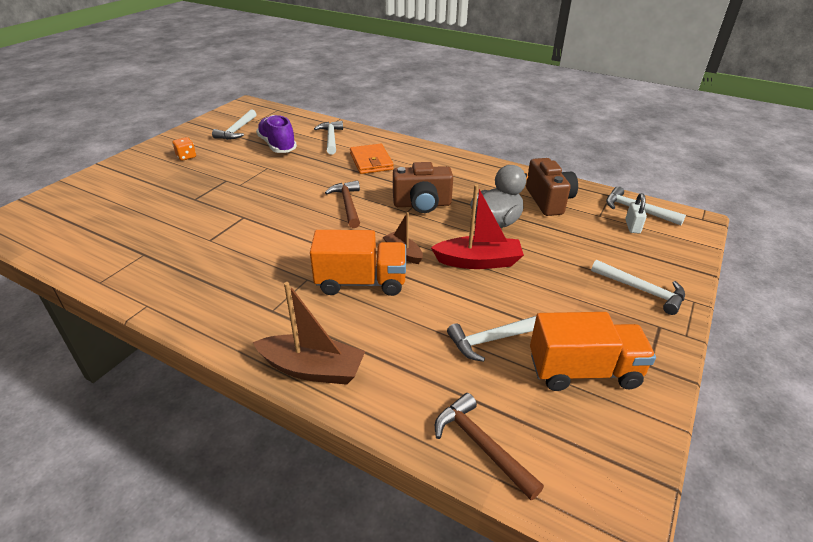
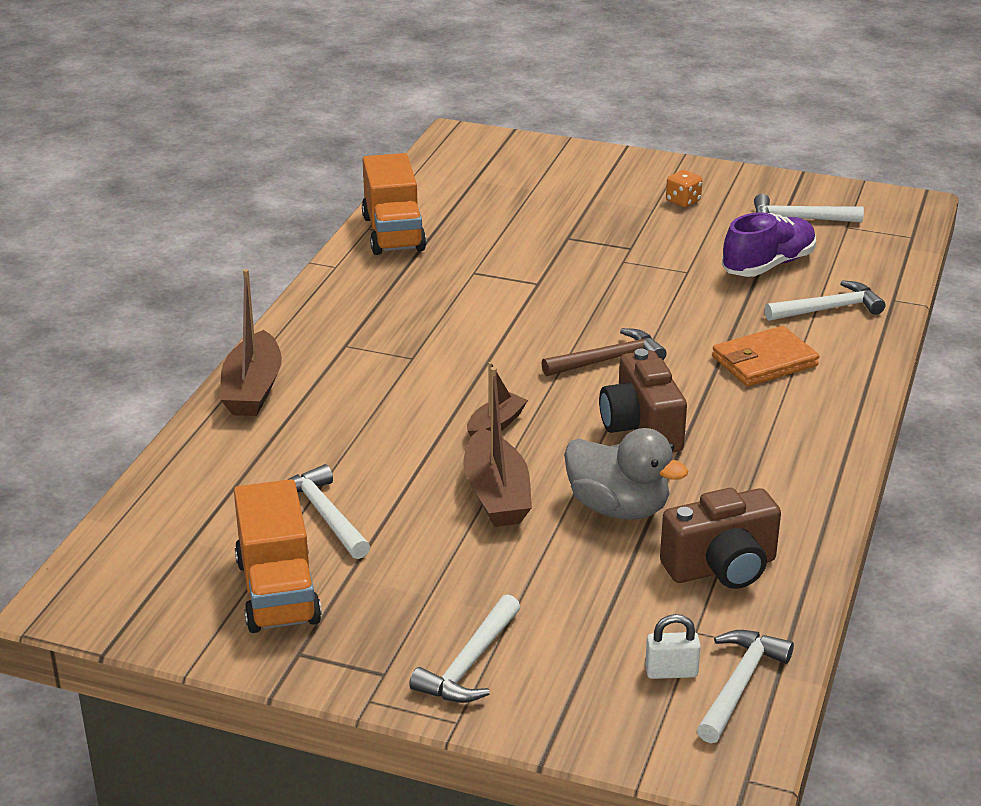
camera: 80 degrees right, 5 degrees down
(361, 282) = (417, 399): orange truck -> orange truck (393, 233)
(478, 261) = (496, 494): red boat -> brown boat
(481, 446) = (154, 512): brown hammer -> none

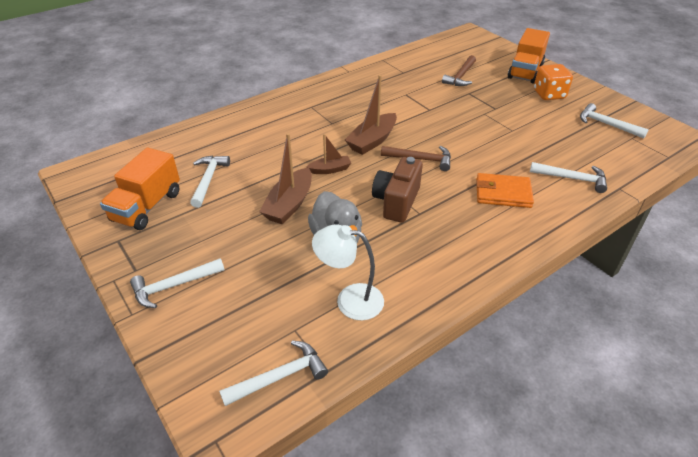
camera: 35 degrees right, 10 degrees up
(253, 389) = (251, 111): brown boat -> brown boat (372, 141)
(393, 233) = (390, 65): orange truck -> orange truck (525, 71)
(526, 215) = (461, 76): none -> brown hammer
(671, 672) = (255, 347): white padlock -> none
(683, 201) = (549, 95): orange dice -> orange dice, size x1.71
(721, 568) = (350, 300): brown camera -> white lamp
(768, 265) = (561, 142): purple shoe -> none

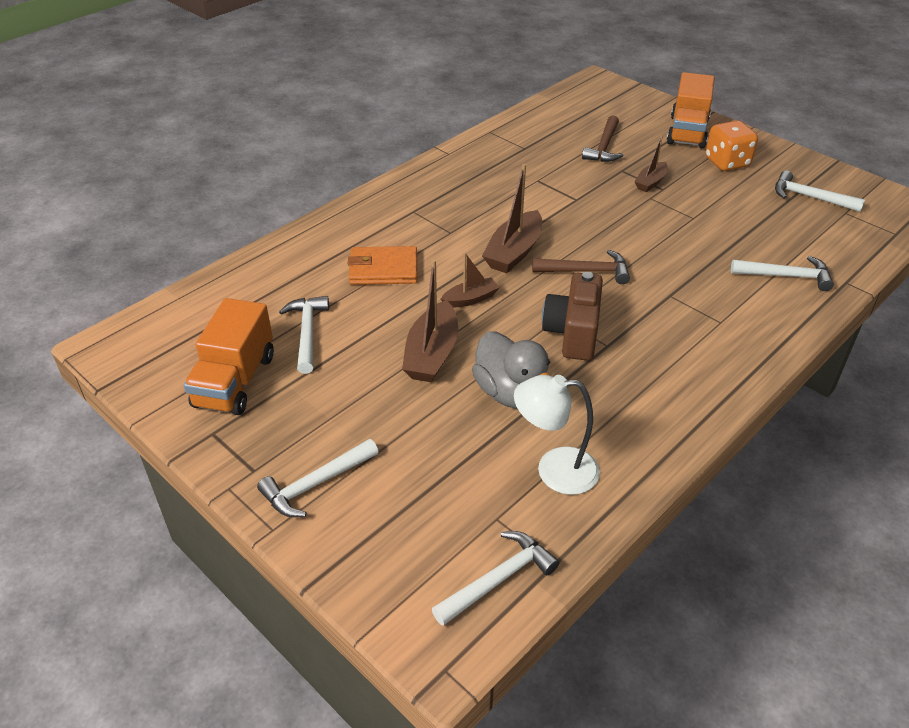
camera: 10 degrees left, 0 degrees up
(487, 103) = (650, 182): none -> brown boat
(503, 193) = (705, 305): orange wallet -> orange wallet (383, 269)

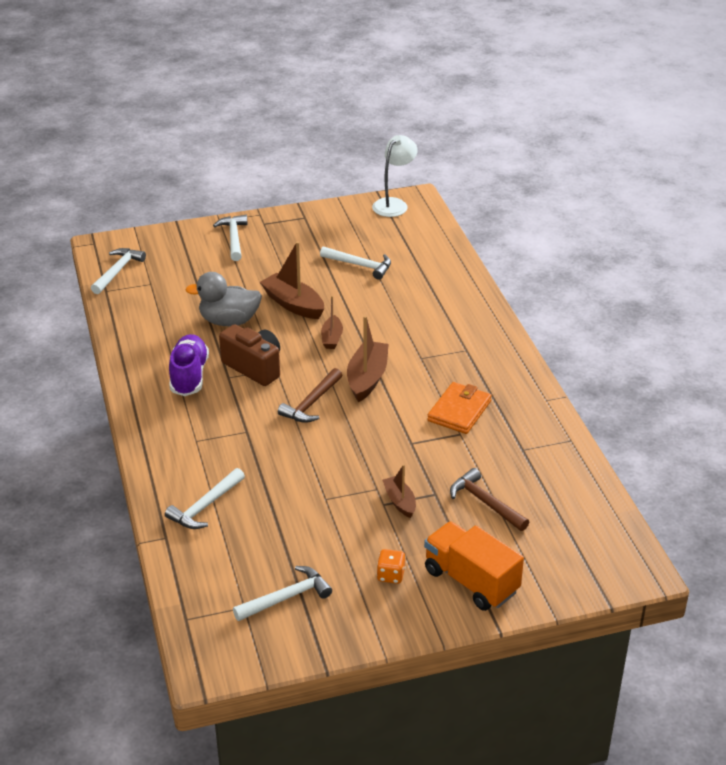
camera: 120 degrees right, 5 degrees down
(235, 381) = (340, 232): orange truck -> none
(383, 269) = (400, 313): orange wallet -> orange wallet (459, 411)
(498, 579) = (117, 271): white hammer -> white hammer turned 150 degrees counterclockwise
(514, 252) = (367, 378): brown boat -> brown boat turned 45 degrees clockwise
(554, 470) = (157, 313): white lamp -> white lamp (394, 204)
(637, 376) = (189, 376): none -> purple shoe
(727, 162) = (390, 575): orange dice -> orange dice, size x0.58

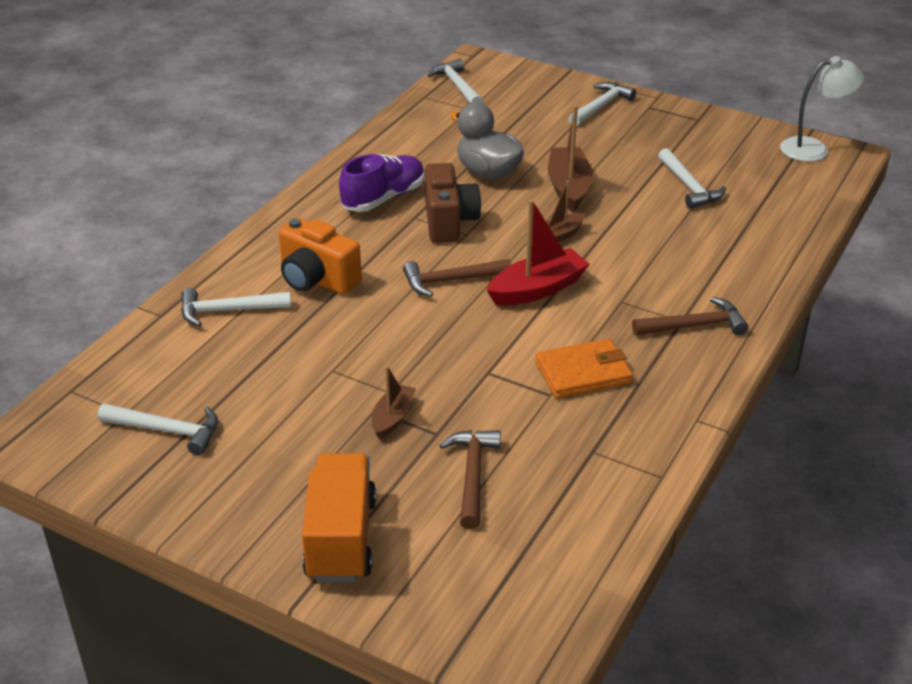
camera: 45 degrees right, 0 degrees up
(117, 271) = (457, 86): white hammer -> white hammer turned 90 degrees counterclockwise
(230, 452) = (317, 279): none -> orange camera
(367, 378) = (537, 289): brown boat -> red boat
(390, 575) = (279, 477): orange dice -> none
(476, 349) = (694, 326): none -> brown hammer

